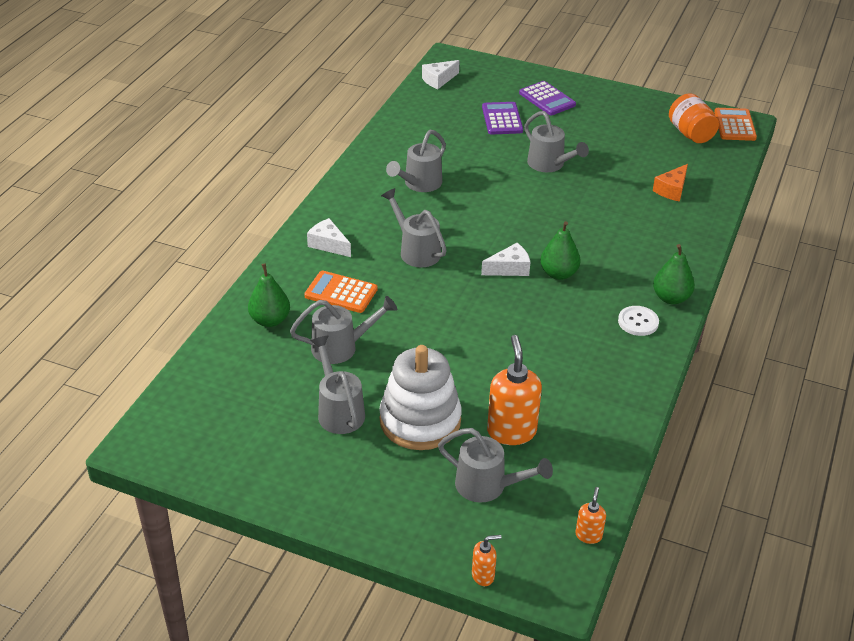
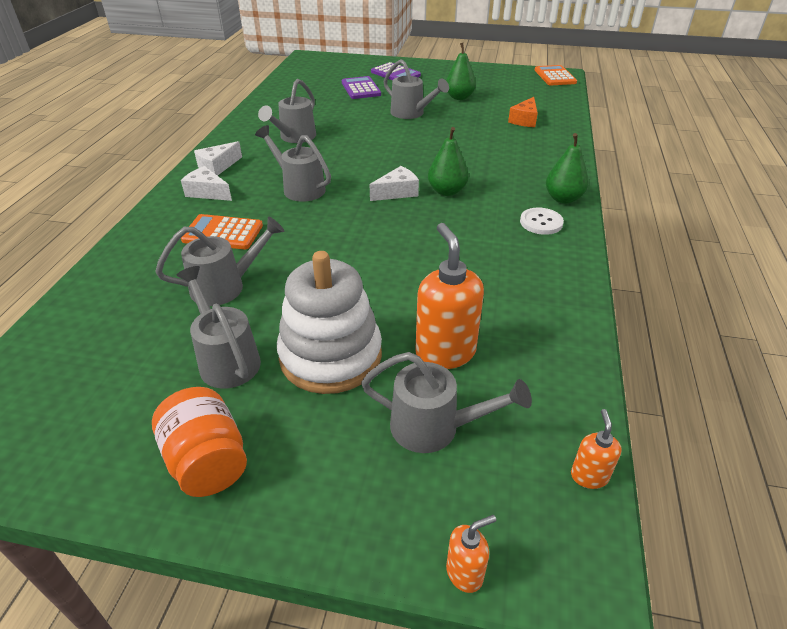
camera: 10 degrees left, 0 degrees up
(270, 320) = (140, 269): green pear -> green pear (459, 97)
(438, 80) = (301, 70): white cheese -> white cheese (217, 167)
(690, 134) = (522, 84): orange jar -> orange jar (207, 461)

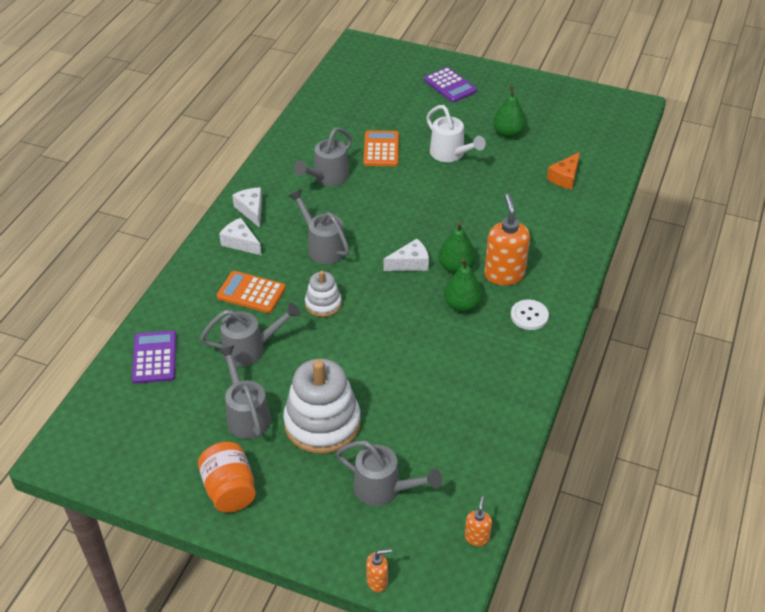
camera: 10 degrees right, 5 degrees up
(217, 167) = (251, 210): white cheese -> white cheese turned 105 degrees clockwise
(309, 235) = (323, 304): none -> white stacking toy
(361, 89) = (407, 107): purple calculator -> purple calculator (154, 357)
(411, 113) = (450, 154): grey watering can -> white watering can
(445, 352) = (407, 432): orange soap dispenser -> orange soap dispenser (504, 274)
(554, 76) = (626, 108): orange calculator -> orange calculator (381, 149)
(563, 199) = (561, 290): green pear -> green pear (462, 305)

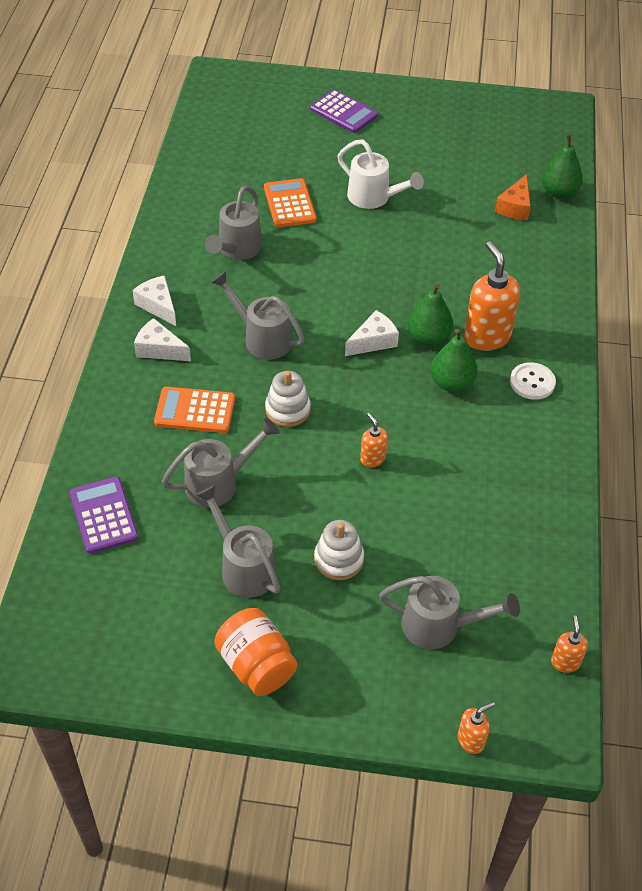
camera: 15 degrees left, 5 degrees up
(322, 423) = (339, 559): white stacking toy -> white stacking toy, size x0.53
(377, 352) = (372, 459): none -> orange soap dispenser
(508, 133) = (432, 162): green pear -> green pear (559, 192)

